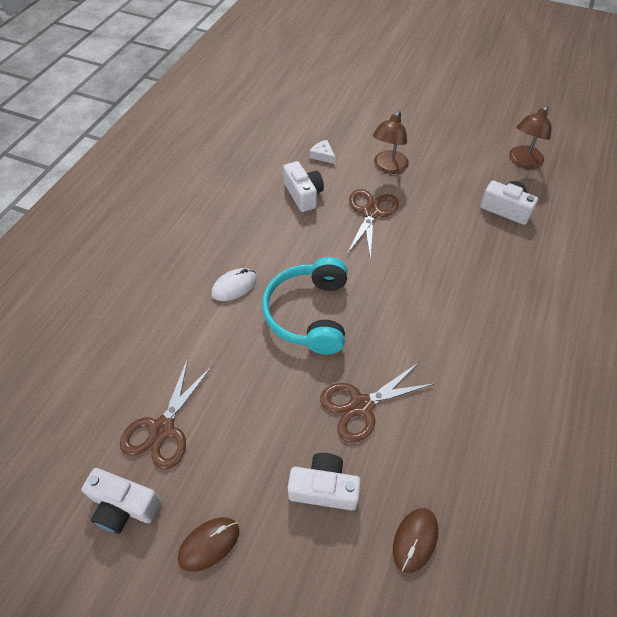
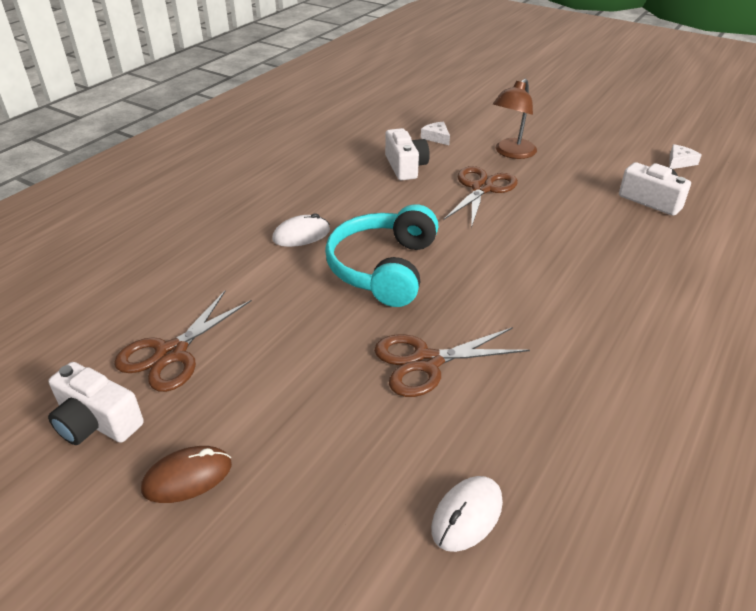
camera: 10 degrees right, 15 degrees down
(324, 488) = (355, 440): white camera -> none
(415, 540) = (467, 515): brown mouse -> white mouse
(523, 162) = (679, 162): brown lamp -> white cheese

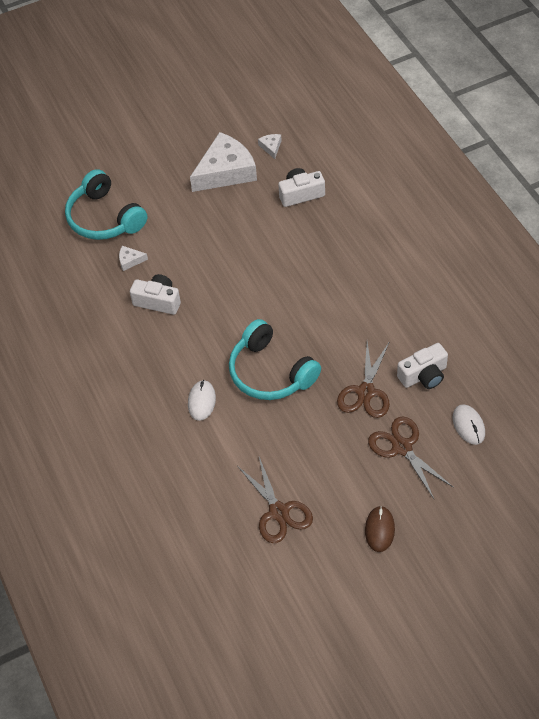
camera: 55 degrees left, 15 degrees up
(97, 422) = (314, 562): white camera -> white camera (424, 375)
(468, 111) = (104, 218): none -> turquoise headphones
(482, 188) = (220, 273): brown scissors -> brown scissors (402, 447)
(511, 153) = (188, 229): brown lamp -> none
(609, 148) = (225, 171): none -> white cheese

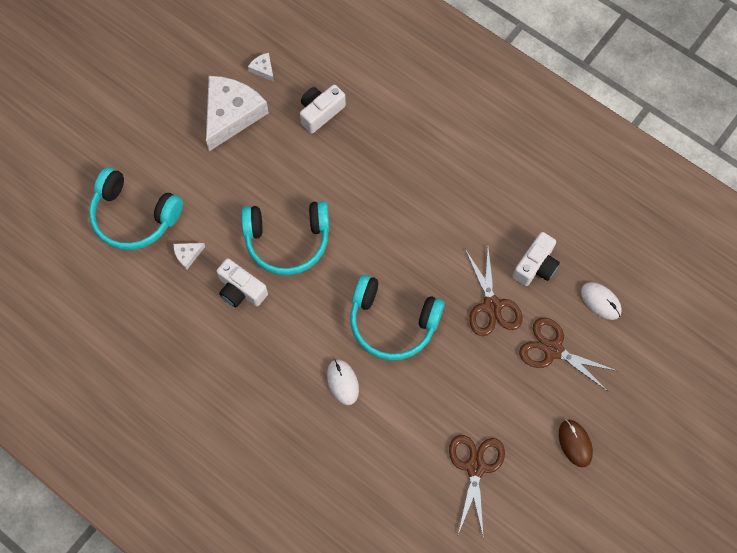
camera: 30 degrees left, 15 degrees up
(158, 301) = (241, 290): white camera -> white camera turned 135 degrees counterclockwise
(217, 279) = (287, 240): none -> turquoise headphones
(278, 512) = (475, 467): brown scissors -> brown scissors turned 120 degrees counterclockwise

